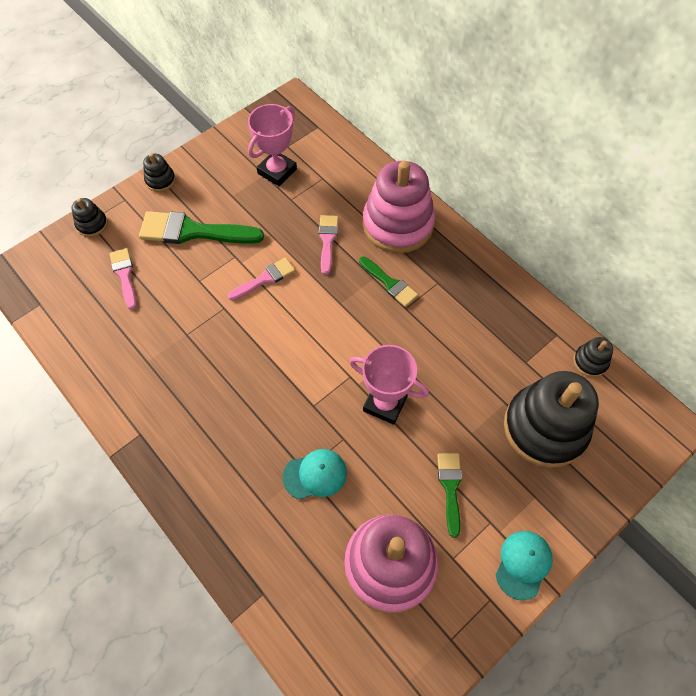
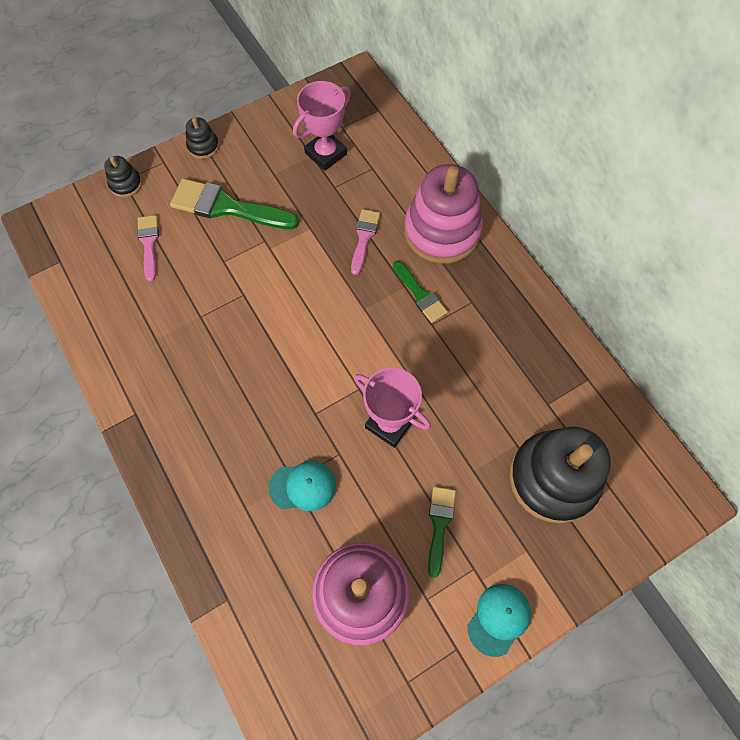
camera: 10 degrees right, 5 degrees up
(265, 279) = (291, 269): pink brush -> none
(590, 361) = (618, 415): black stacking toy -> none

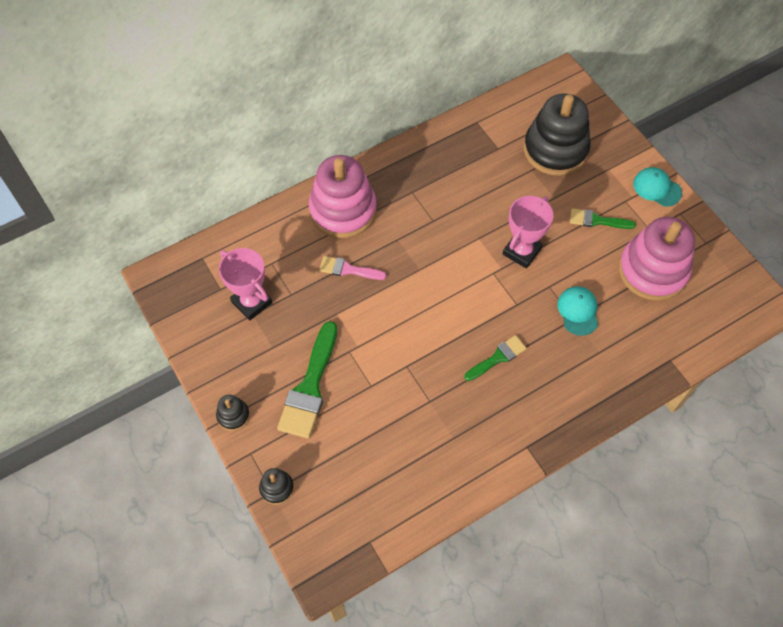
camera: 90 degrees left, 5 degrees down
(149, 243) = (350, 456): pink brush -> none
(420, 295) = (406, 228): green brush -> green brush (498, 357)

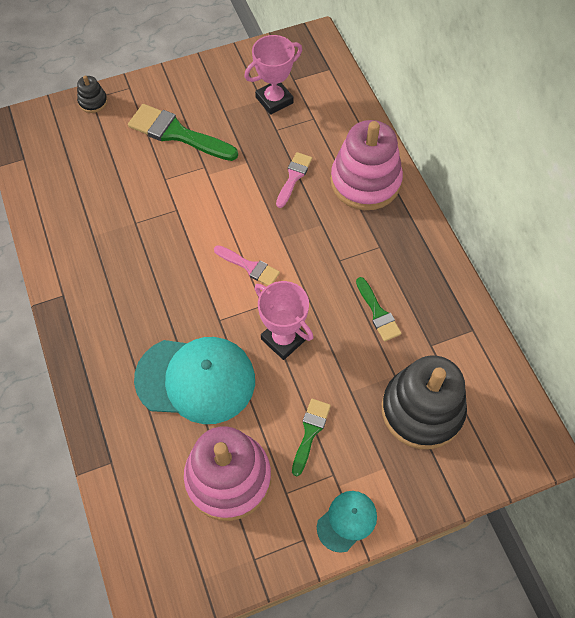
camera: 100 degrees right, 0 degrees up
(233, 415) = (167, 79): black stacking toy -> none
(456, 290) = (249, 267): none -> pink brush
(498, 357) = (163, 289): green brush -> green brush (378, 313)
(578, 311) = (196, 379): turquoise cap -> turquoise cap, size x2.00

